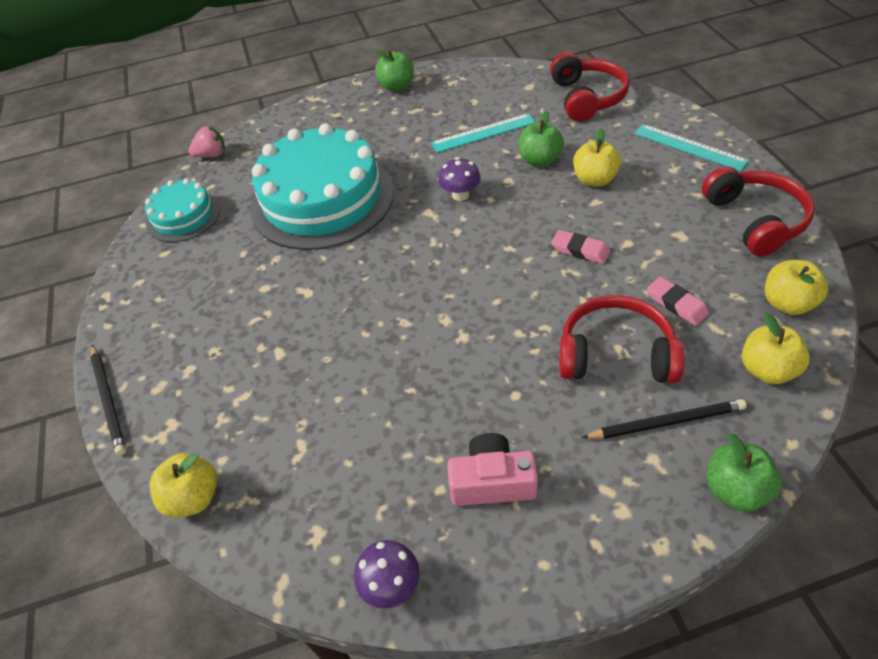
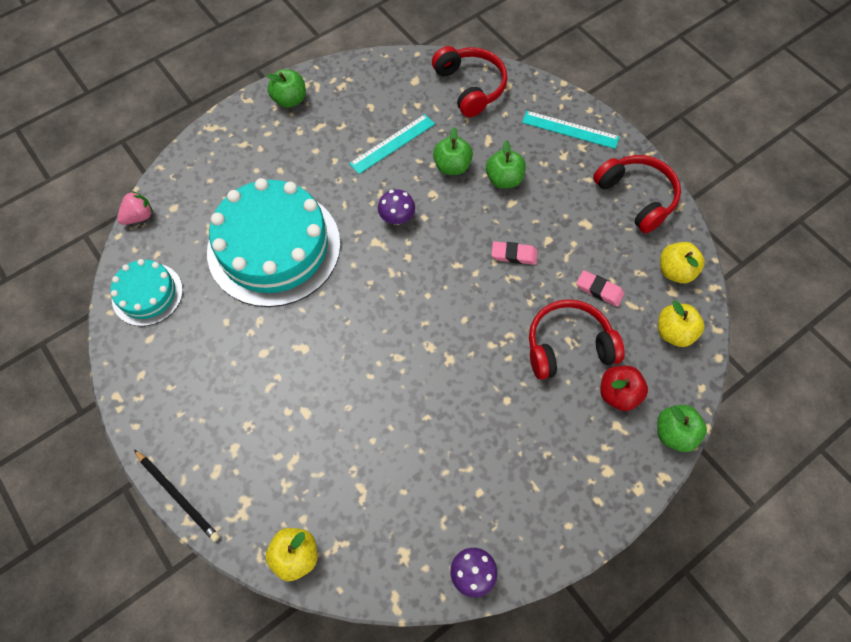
camera: 25 degrees left, 15 degrees up
(492, 482) = (514, 475): pink camera -> none
(594, 180) = (504, 179): yellow apple -> green apple
(666, 422) = (618, 394): black pencil -> red apple

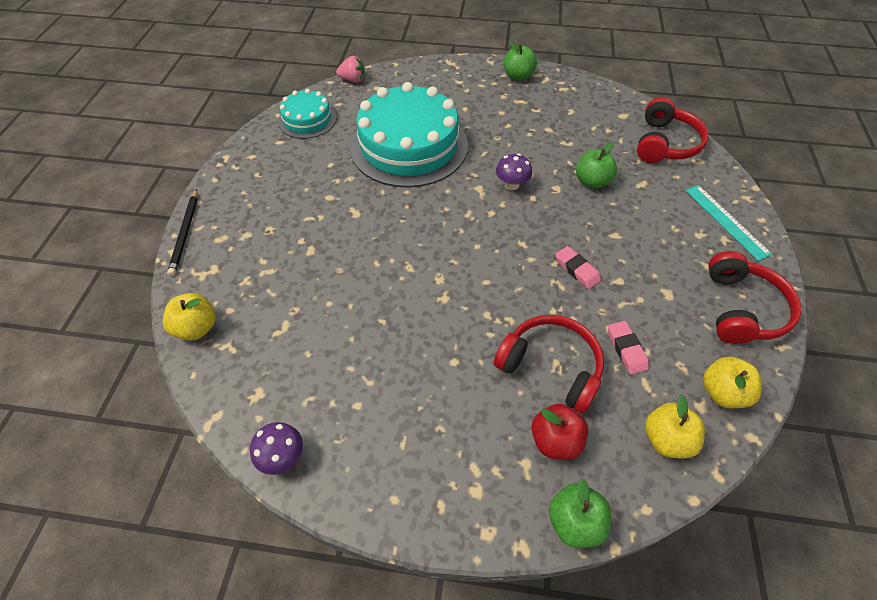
camera: 45 degrees right, 10 degrees down
(392, 143) = (561, 141): turquoise ruler -> none
(504, 179) = (626, 216): green apple -> none

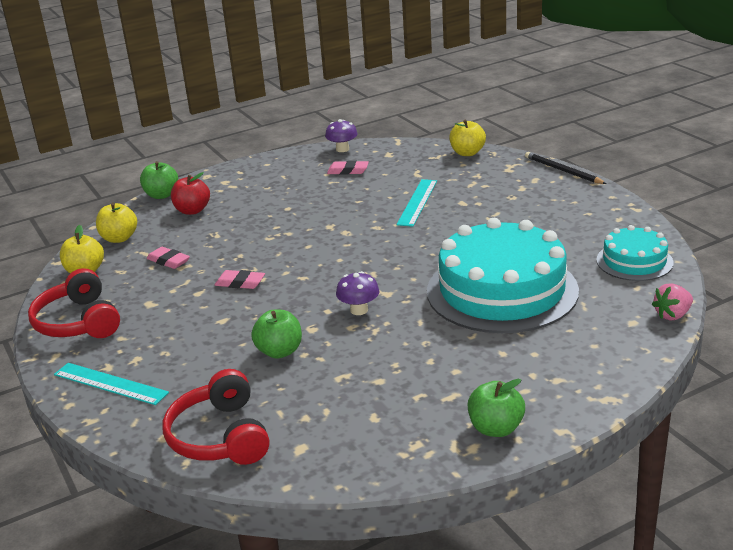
camera: 145 degrees right, 25 degrees down
(332, 392) = (348, 171): none -> pink eraser
(340, 277) = (417, 202): none -> turquoise ruler
(550, 367) = (219, 232): red headphones -> none

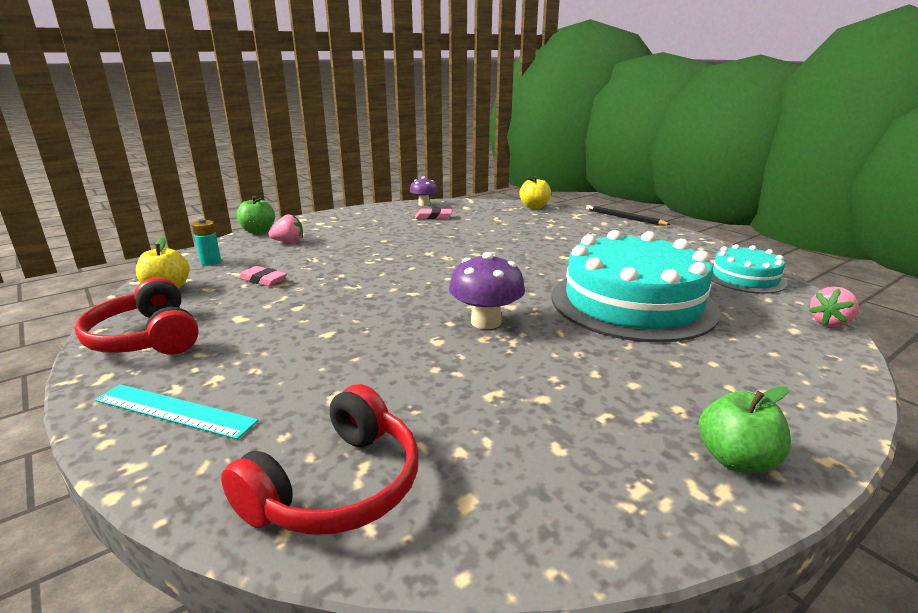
camera: 10 degrees left, 5 degrees down
(119, 238) = (211, 262): yellow apple -> turquoise battery
(192, 210) = (289, 242): red apple -> pink strawberry
(220, 436) = (337, 486): red headphones -> red headphones turned 120 degrees counterclockwise
(240, 283) = (344, 298): pink eraser -> none
(279, 351) = (404, 366): green apple -> none
(359, 310) = (486, 322): purple mushroom -> purple mushroom, size x1.51
(417, 202) = (507, 236): turquoise ruler -> none

